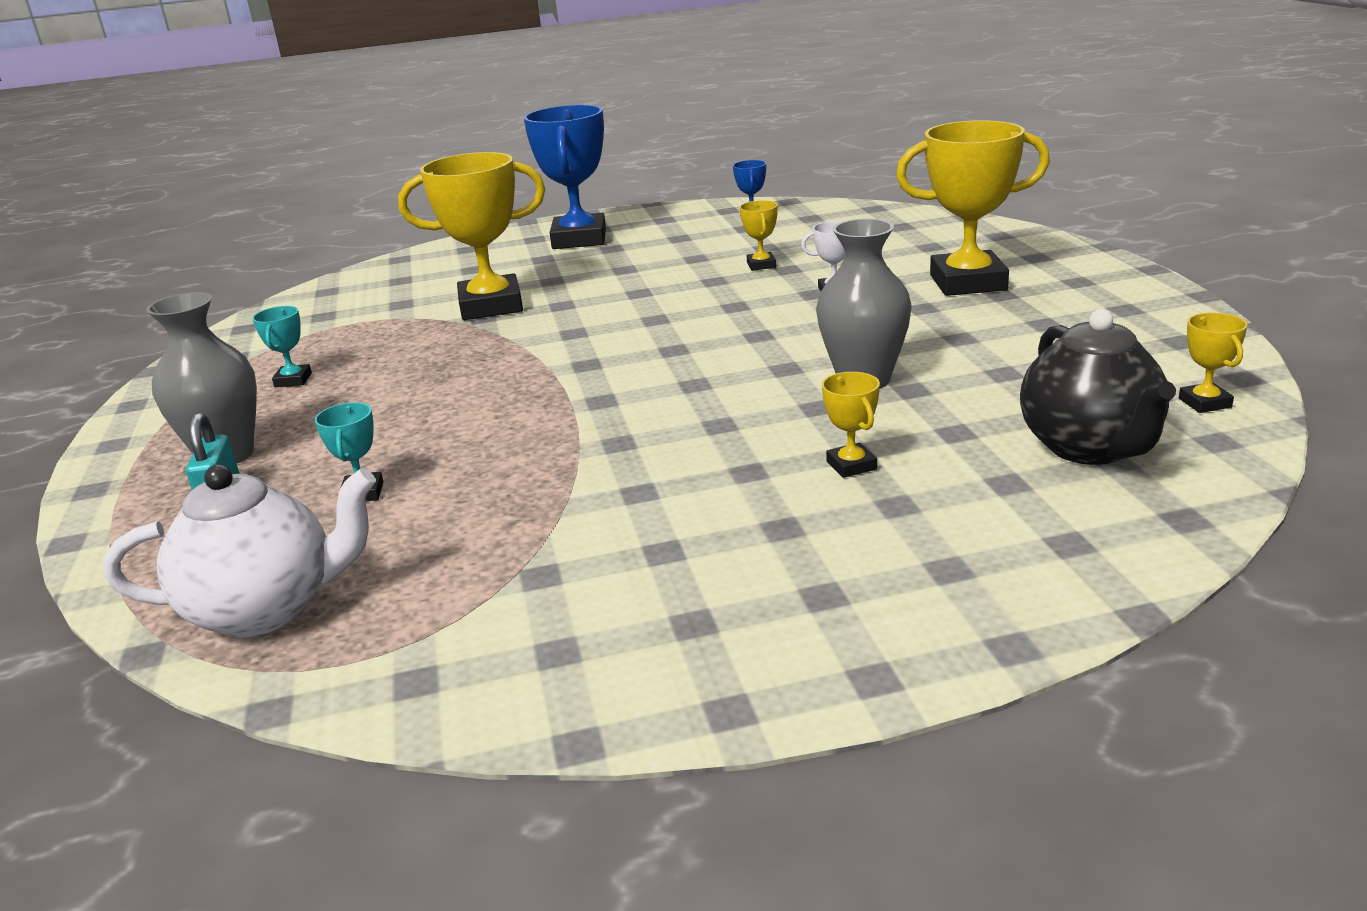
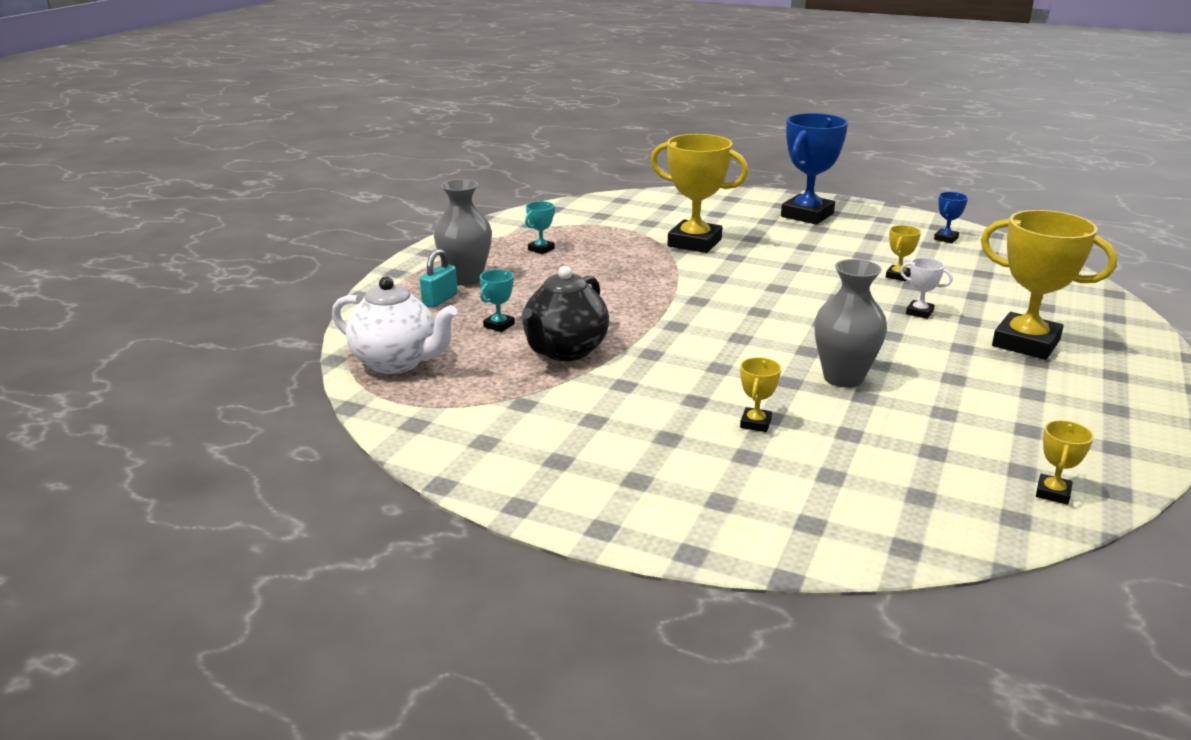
camera: 35 degrees right, 0 degrees up
(1090, 448) = (918, 482): black teapot -> black teapot (565, 351)

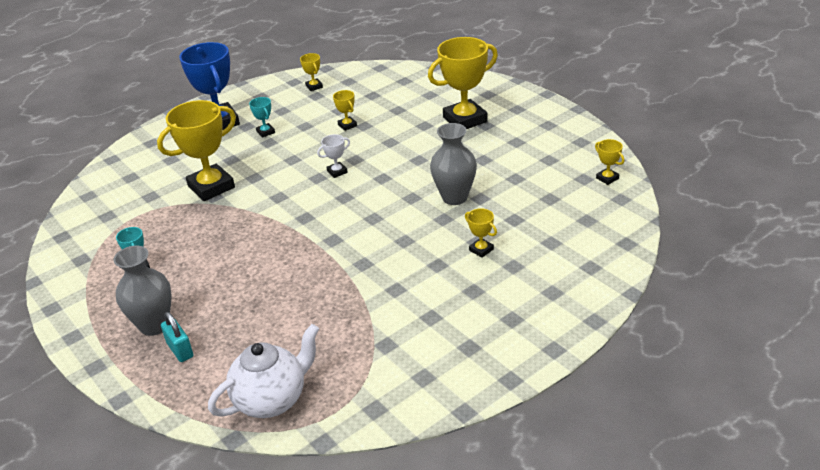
camera: 60 degrees left, 10 degrees up
(499, 325) = (257, 327): turquoise trophy -> turquoise trophy (265, 132)
(565, 351) = (327, 303): black teapot -> none
(919, 312) = (400, 138): white trophy -> white trophy (337, 172)
(945, 238) = (314, 86): blue trophy -> yellow trophy

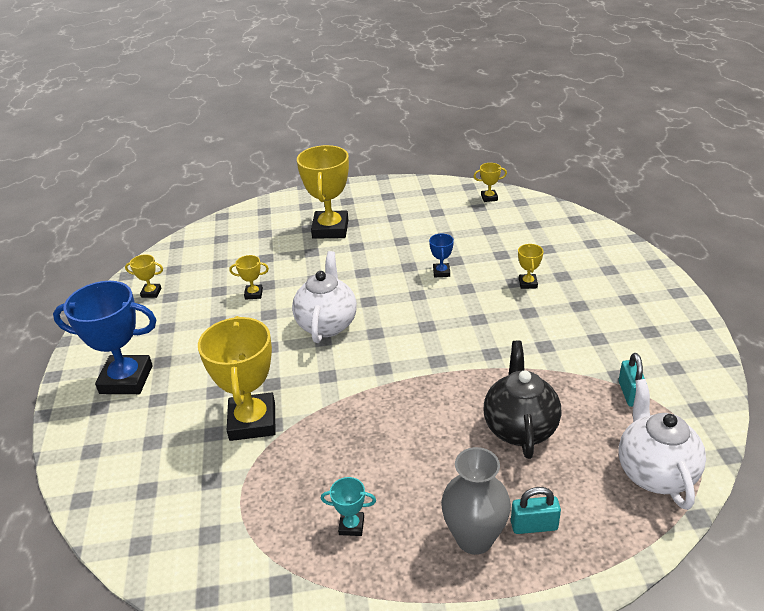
camera: 60 degrees left, 0 degrees up
(265, 132) = (194, 350): turquoise trophy -> none
(280, 309) = (520, 428): none -> black teapot
(337, 172) = (327, 324): white trophy -> white teapot
(365, 358) = (630, 393): none -> turquoise padlock
(454, 197) = (441, 272): grey vase -> blue trophy
(481, 250) = (528, 283): yellow trophy -> yellow trophy turned 75 degrees counterclockwise

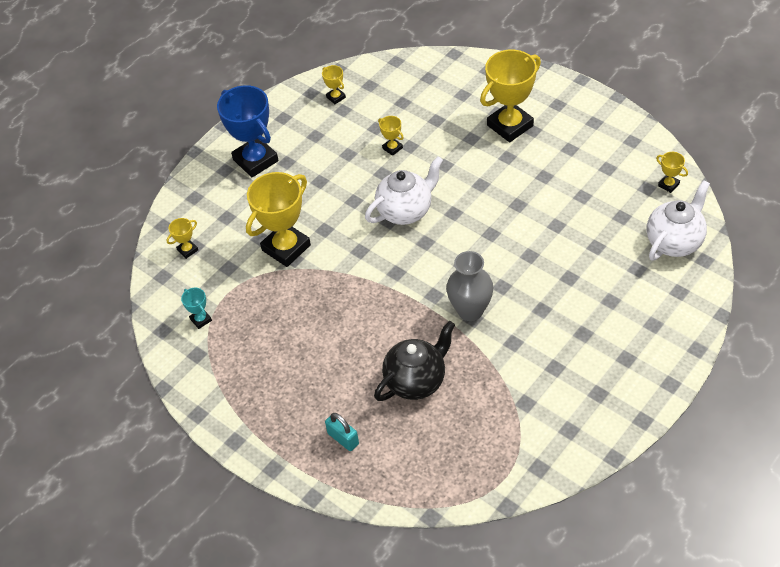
camera: 50 degrees right, 15 degrees up
(351, 526) = (260, 355): turquoise trophy -> turquoise trophy (201, 320)
(441, 272) = (532, 228): blue trophy -> none
(474, 538) = (306, 417): grey vase -> grey vase (470, 310)
(528, 283) = (576, 287): yellow trophy -> yellow trophy (187, 250)
(630, 393) = (512, 420): turquoise padlock -> none
(654, 473) = (447, 474): white teapot -> white teapot (674, 242)

